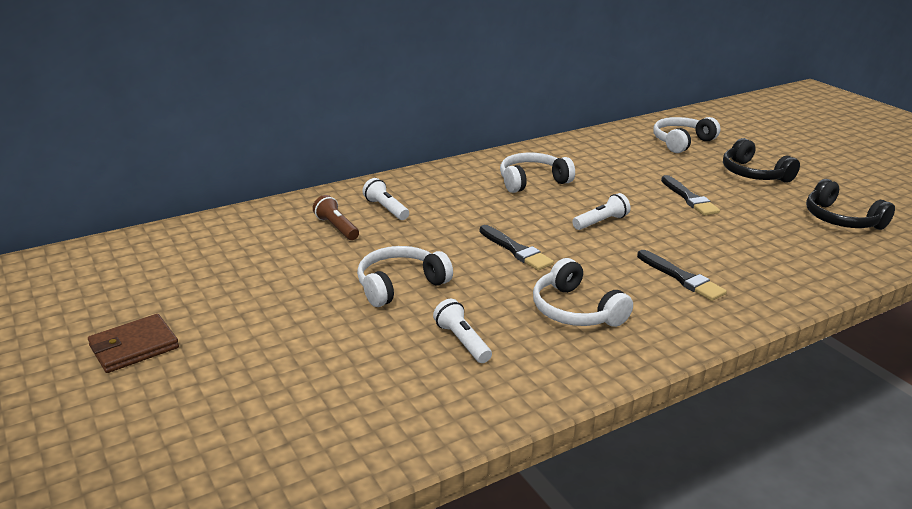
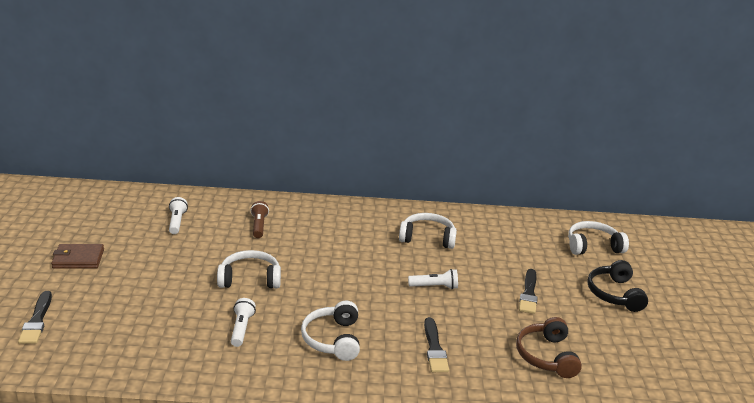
camera: 30 degrees right, 0 degrees up
(386, 209) = (304, 223): white flashlight -> white flashlight (177, 222)
(516, 250) = (349, 284): black brush -> black brush (37, 320)
(780, 245) = (546, 356): none -> brown headphones
(841, 219) = (631, 358): black headphones -> none

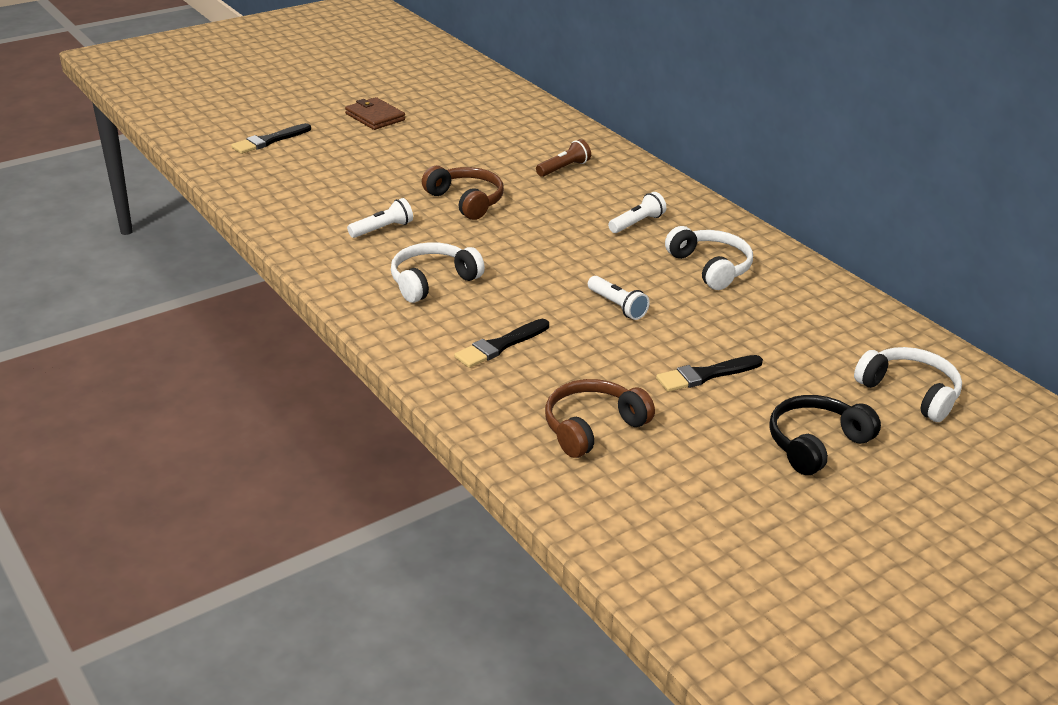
camera: 55 degrees right, 5 degrees up
(177, 222) = (501, 130): white flashlight -> white flashlight (637, 223)
(250, 279) = (466, 201): white headphones -> brown headphones

